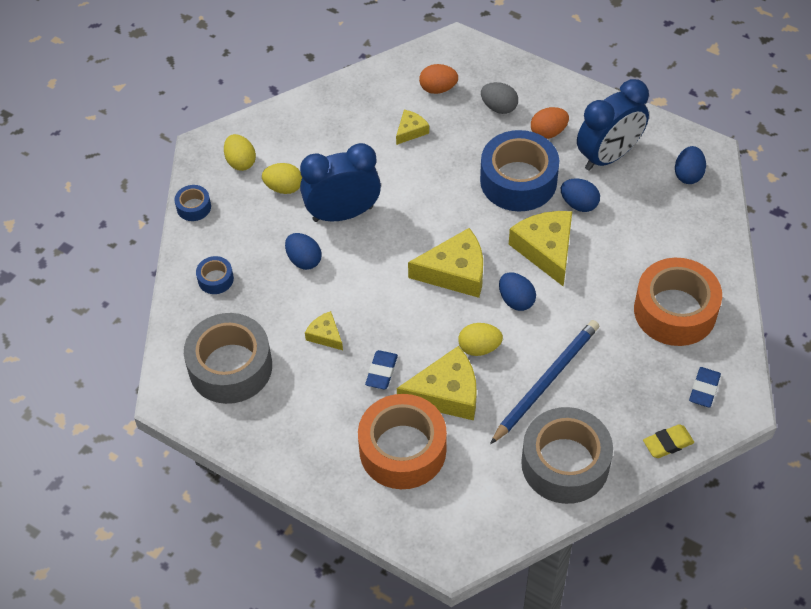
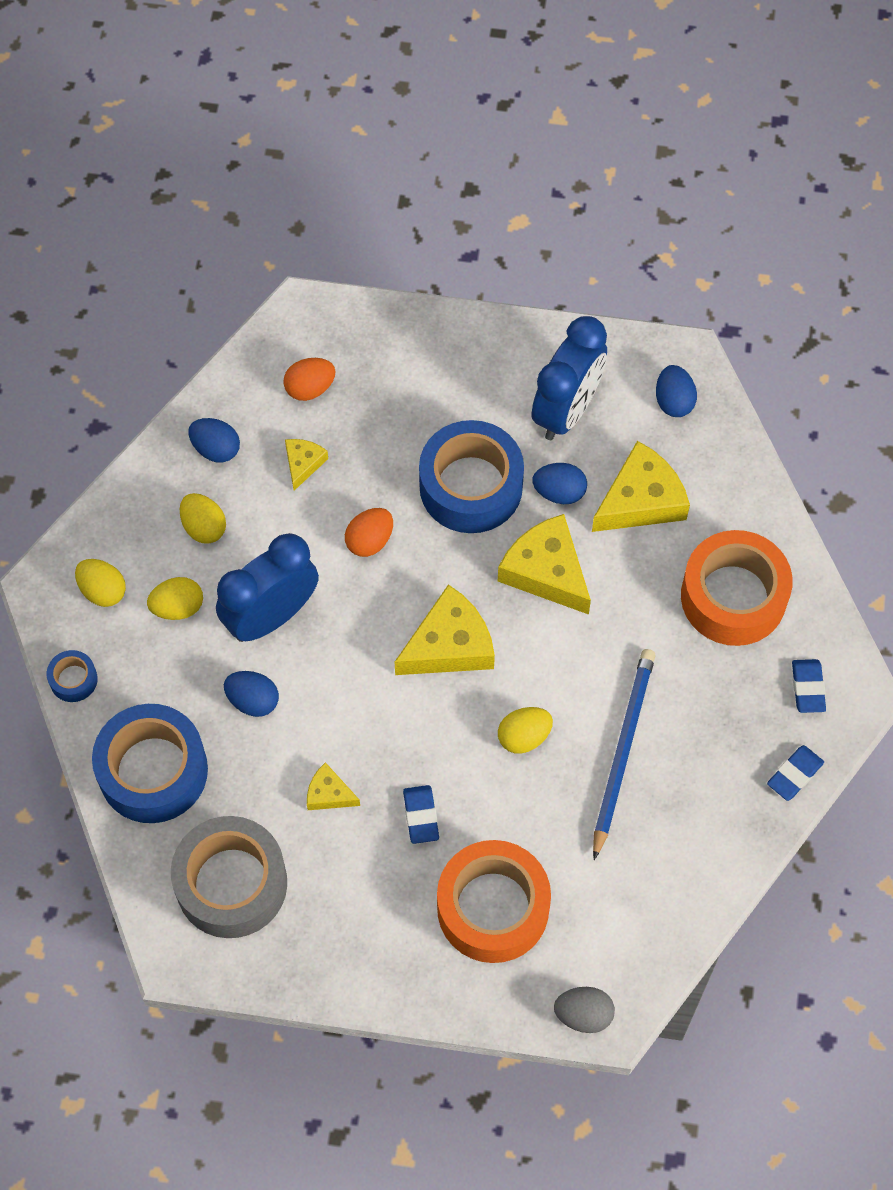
camera: 25 degrees left, 10 degrees up
(215, 279) = (153, 771): blue tape -> blue tape, size x2.25
(326, 146) = (204, 527): none -> yellow egg
(446, 393) = (511, 813): yellow cheese -> yellow cheese (641, 500)
(499, 107) = (400, 388): grey egg -> grey egg (583, 1014)
(516, 300) = (540, 655): blue egg -> blue egg (216, 449)
(548, 132) = (478, 402): orange egg -> orange egg (370, 540)
(565, 463) = (689, 848): grey tape -> none
(668, 443) = (794, 774): yellow eraser -> blue eraser

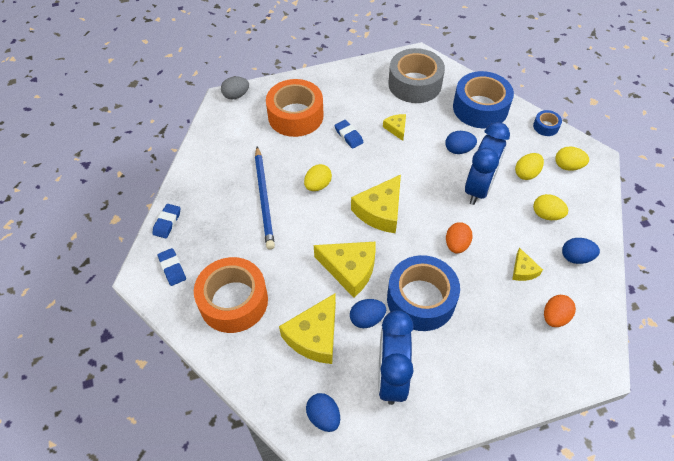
camera: 155 degrees right, 10 degrees down
(329, 794) = (396, 128): yellow cheese -> yellow cheese turned 105 degrees counterclockwise

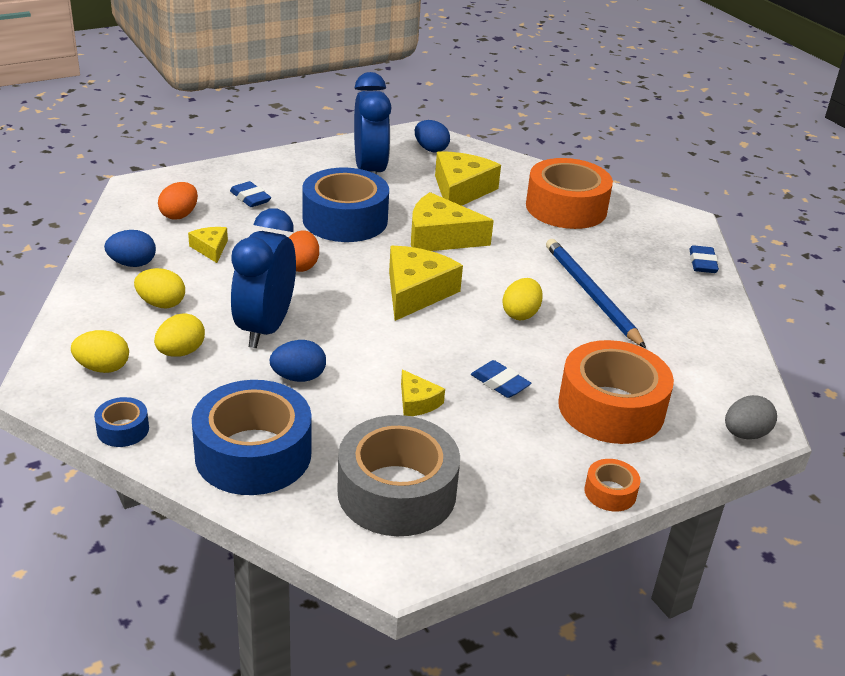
camera: 165 degrees right, 20 degrees down
(172, 268) = (658, 226): blue eraser -> blue eraser (250, 198)
(318, 75) = (610, 492): none -> orange tape
(367, 319) = (406, 203): blue egg -> none

